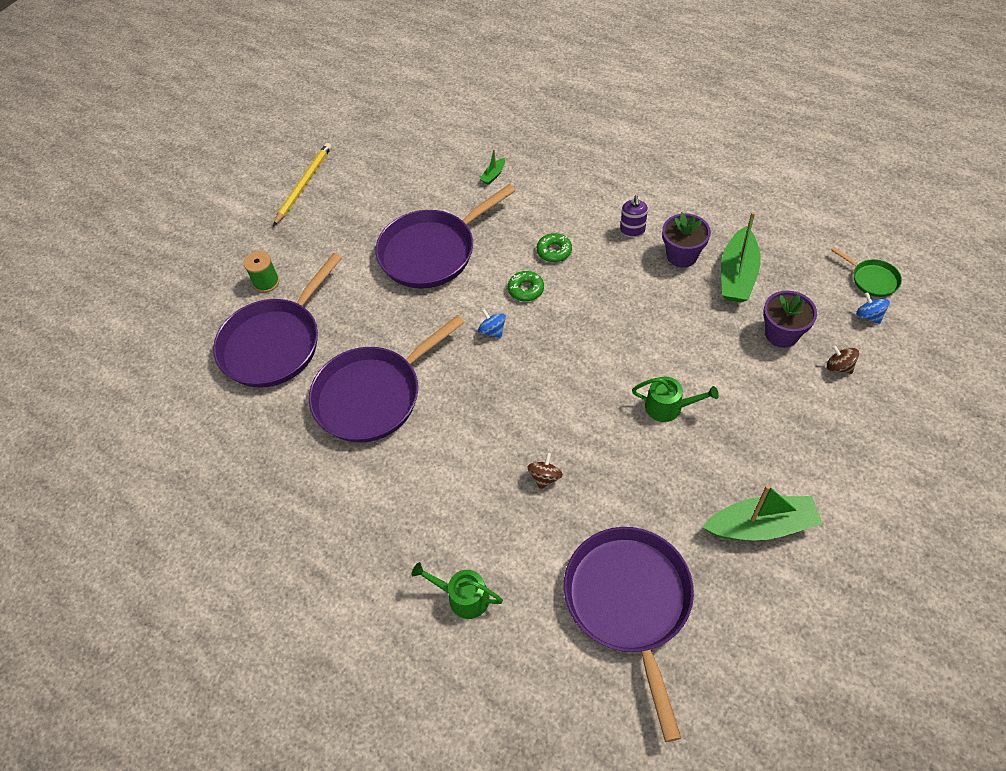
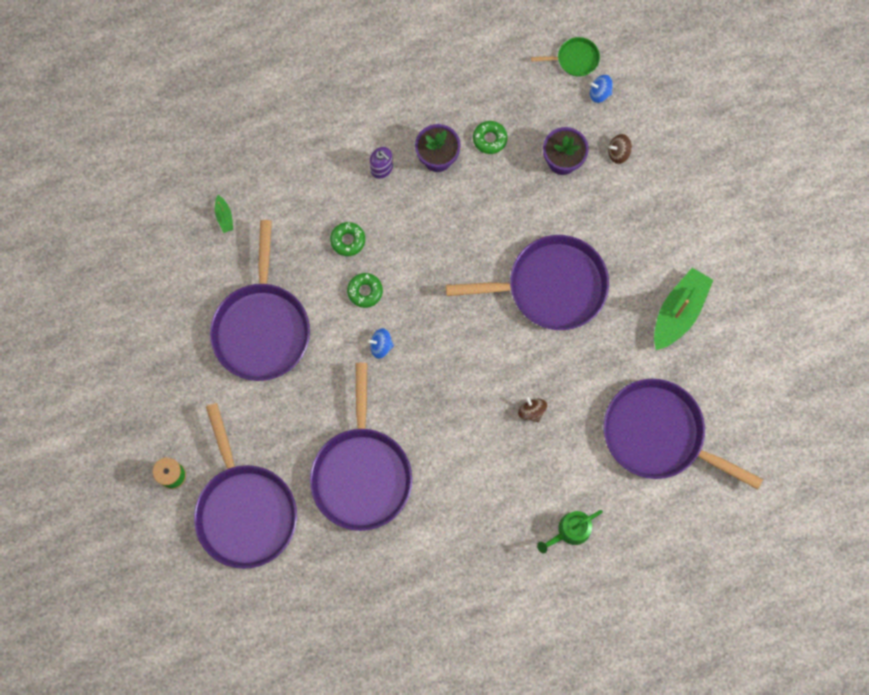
camera: 55 degrees left, 20 degrees up
(304, 184) = (85, 370): yellow pencil -> none
(668, 407) = (550, 286): green watering can -> purple pan
(737, 275) = (489, 139): green boat -> green donut

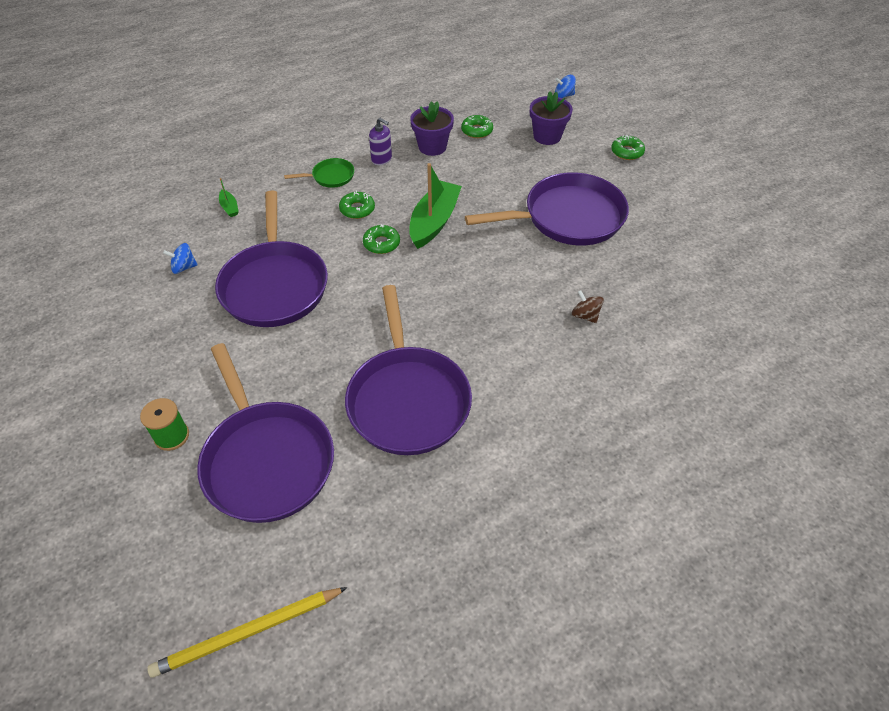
camera: 10 degrees left, 25 degrees down
(225, 643) = (248, 632): none -> yellow pencil
(381, 346) = (407, 283): blue spinning top -> blue spinning top (184, 267)
(570, 531) = (673, 420): green watering can -> none
(575, 59) = (535, 80): green pan -> green pan (330, 176)
(618, 153) = (595, 126): brown spinning top -> none
(639, 200) = (627, 152): none -> green donut
(658, 434) = (729, 316): purple pan -> none
(678, 312) = (700, 220): green boat -> green boat (434, 221)

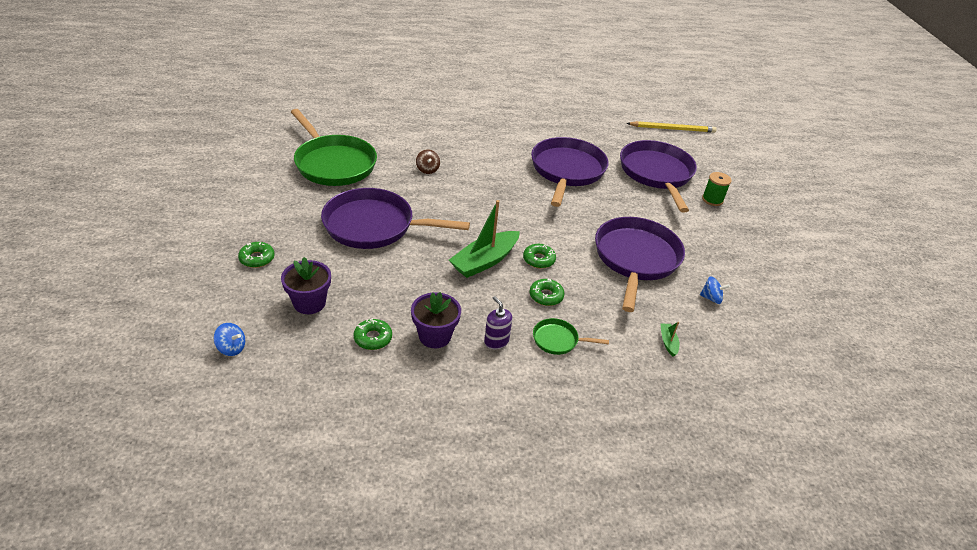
camera: 160 degrees left, 10 degrees down
(693, 276) = (333, 163): none -> green pan

